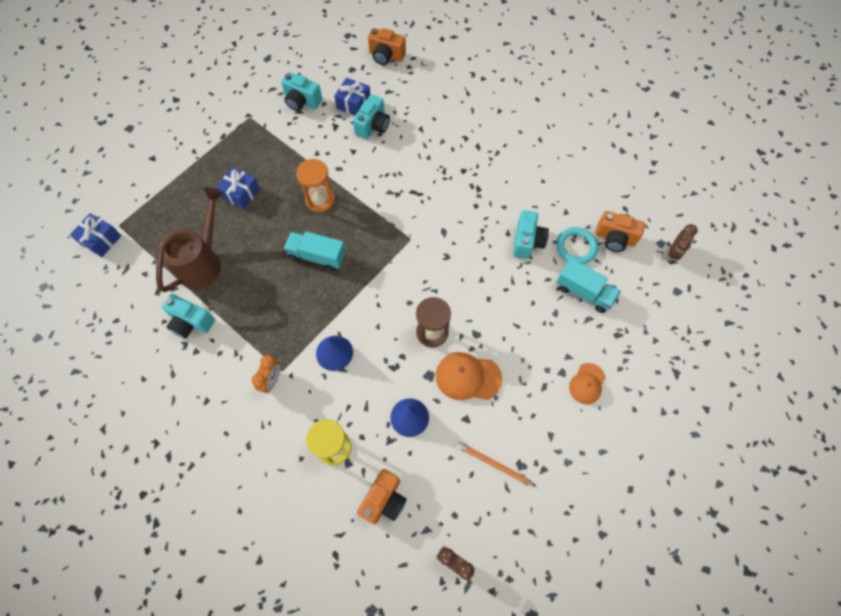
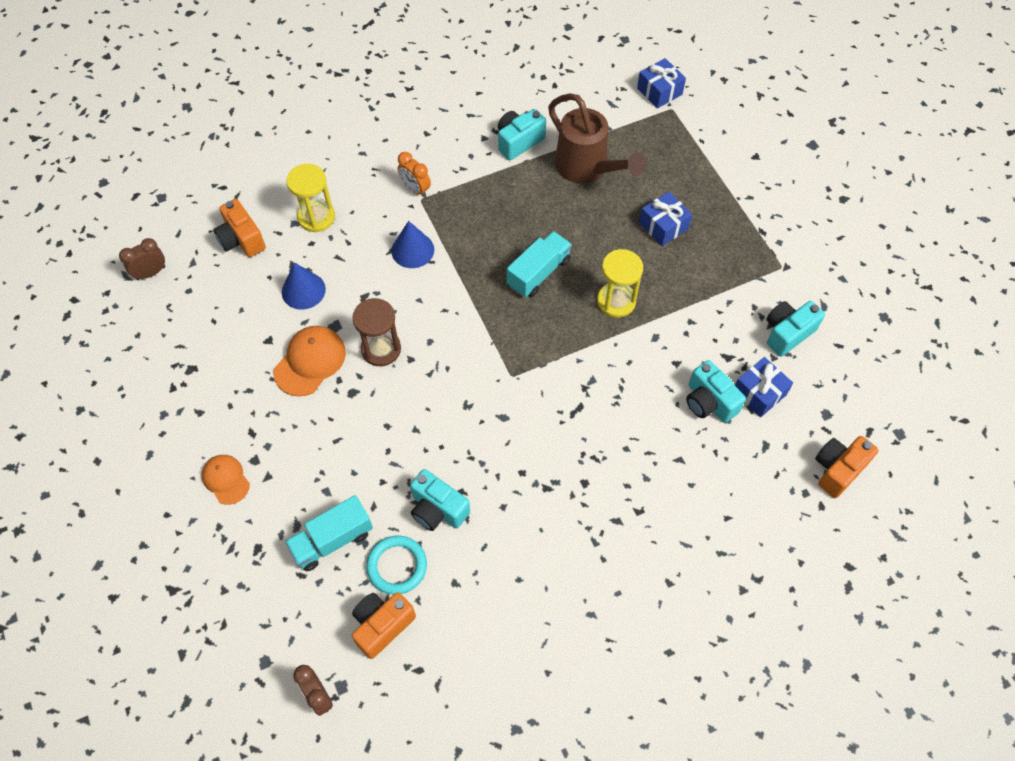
camera: 115 degrees right, 5 degrees down
(320, 200) = (616, 301): orange hourglass -> yellow hourglass
(494, 464) = (209, 345): orange pencil -> none

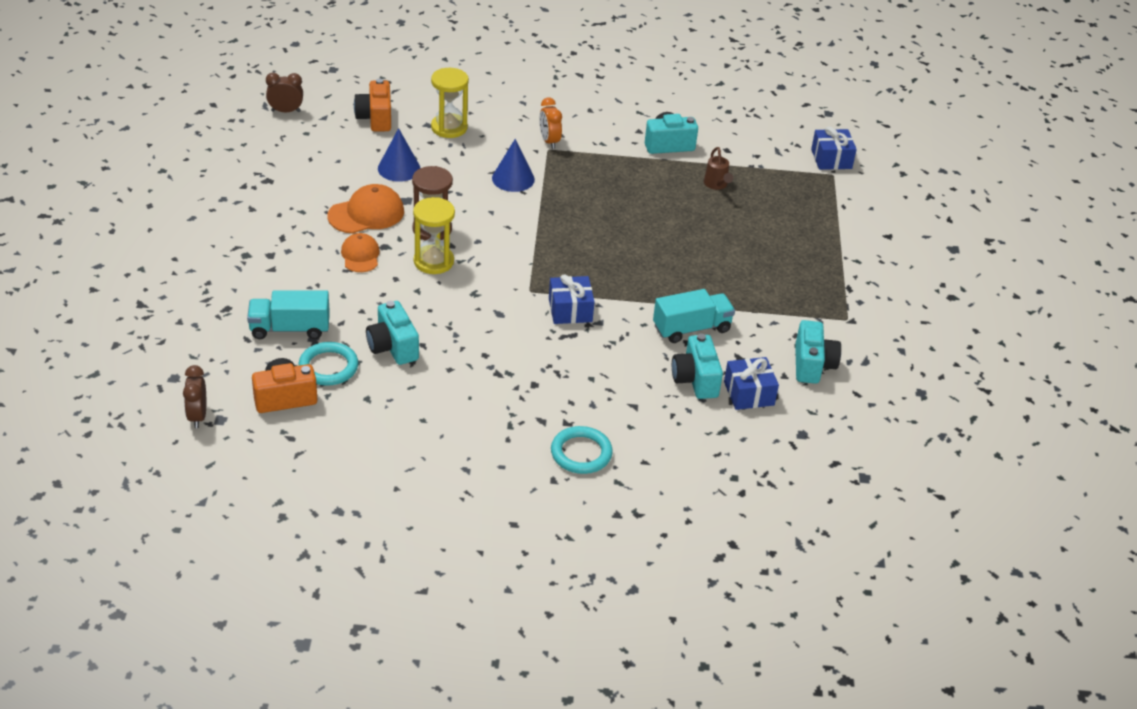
camera: 25 degrees right, 20 degrees down
(226, 479) = (237, 257): orange cap -> orange cap (360, 255)
(538, 273) = (612, 235): turquoise truck -> turquoise truck (691, 328)
(587, 169) = (716, 185): brown watering can -> brown watering can, size x0.45
(616, 301) = (667, 280): yellow hourglass -> yellow hourglass (433, 261)
(663, 226) = (755, 249): blue gift -> blue gift (570, 310)
(672, 539) = (581, 453): none -> turquoise ring
(787, 333) = (812, 365): turquoise camera -> turquoise camera turned 105 degrees clockwise
(838, 470) = (780, 475): orange camera -> none

